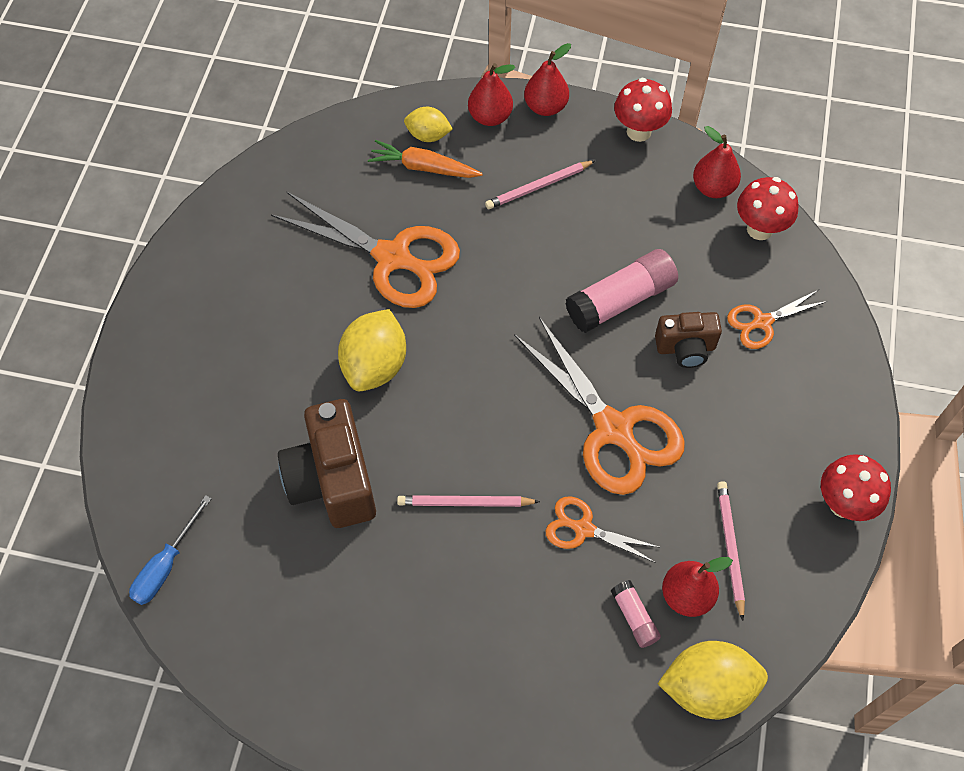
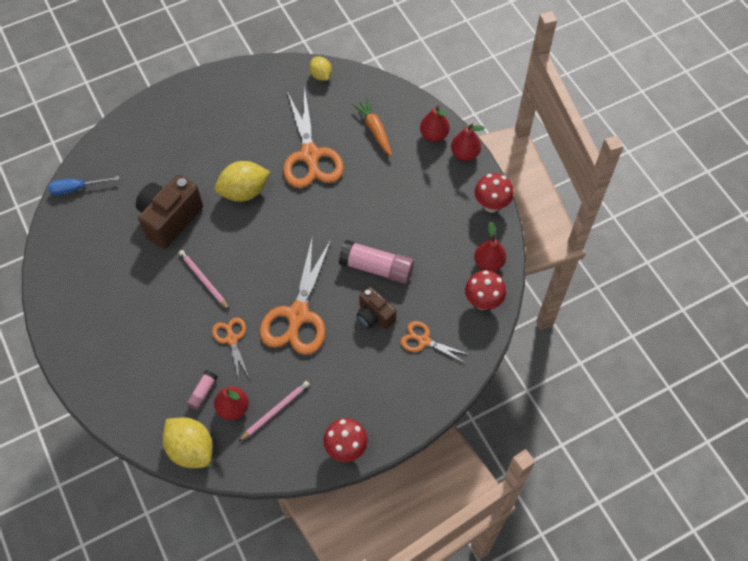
camera: 50 degrees right, 0 degrees up
(428, 135) = (396, 118): yellow lemon -> yellow lemon (321, 75)
(539, 187) = (411, 185): pink pencil -> none

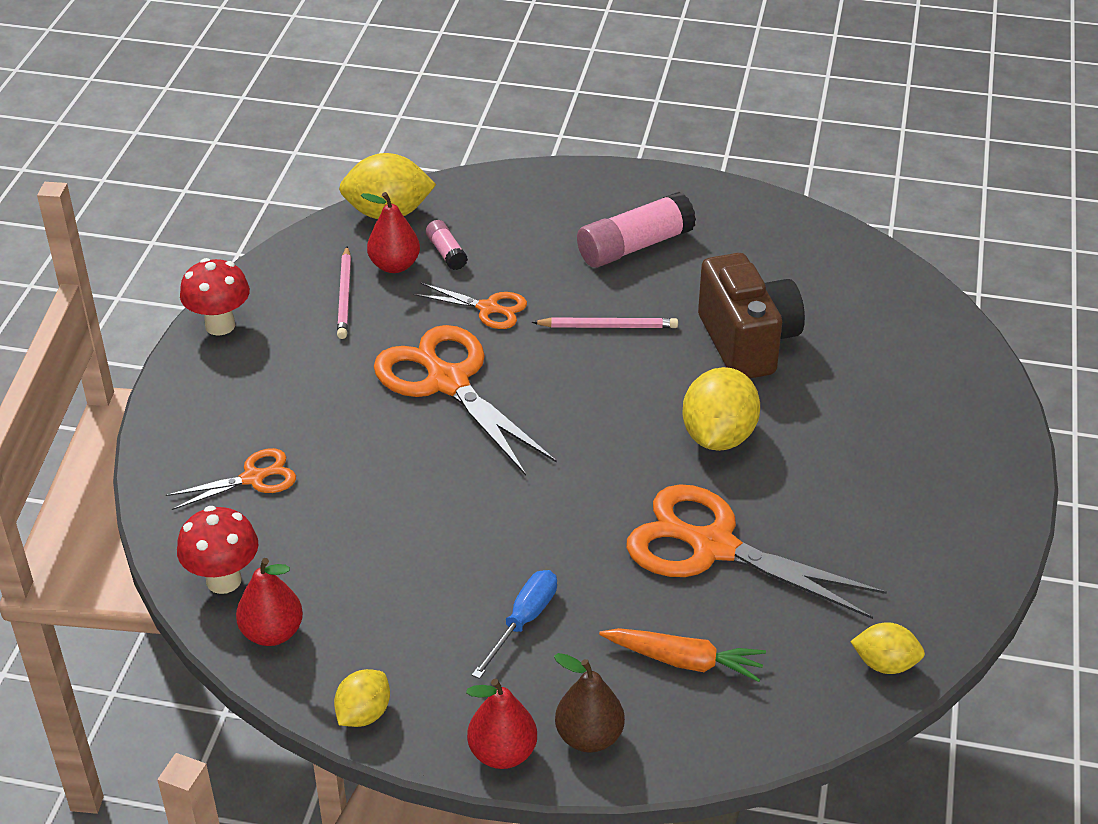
camera: 130 degrees right, 20 degrees down
(77, 188) = (897, 284): blue screwdriver -> blue screwdriver (523, 621)
(374, 316) = (352, 452): brown camera -> none
(376, 268) = (422, 500): pink glue stick -> pink glue stick (634, 246)
(434, 135) = (589, 737): red pear -> brown pear
(491, 205) = (363, 714): red mushroom -> yellow lemon

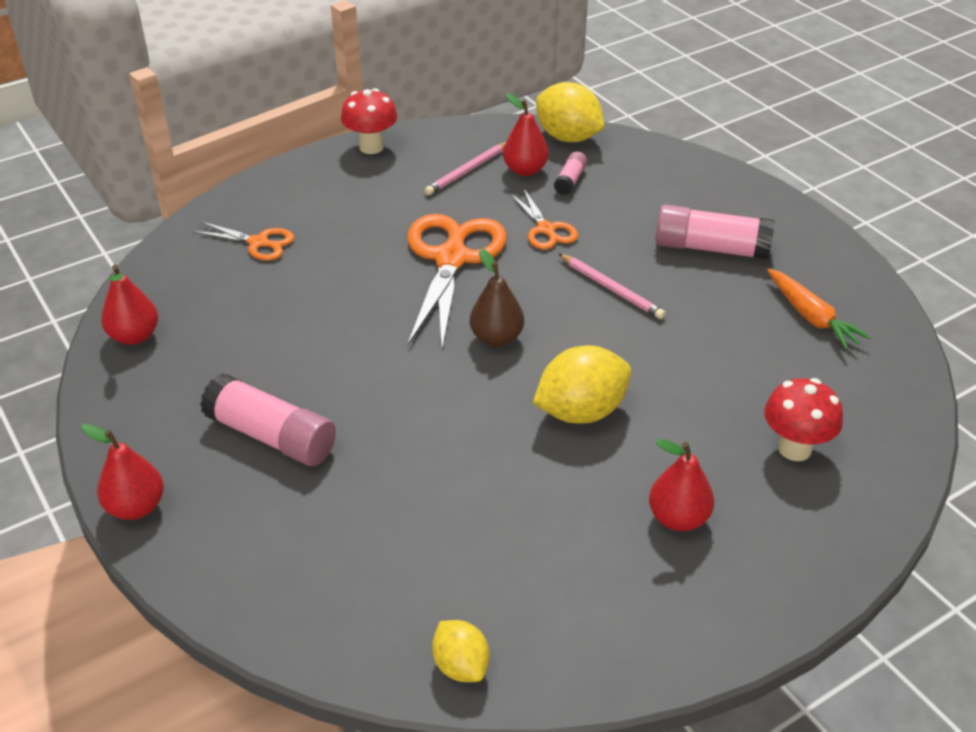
camera: 45 degrees right, 0 degrees up
(223, 580) = (157, 289): red mushroom -> red mushroom (794, 449)
(363, 714) = (105, 420): yellow lemon -> none
(523, 621) = (271, 436): blue screwdriver -> pink glue stick
(589, 737) = (196, 541): brown pear -> brown pear (496, 338)
(684, 661) = (327, 543): orange carrot -> orange carrot (811, 317)
(713, 547) = (463, 483): orange scissors -> none
(747, 342) = (701, 362): brown camera -> none
(879, 465) = (678, 518): none -> red pear

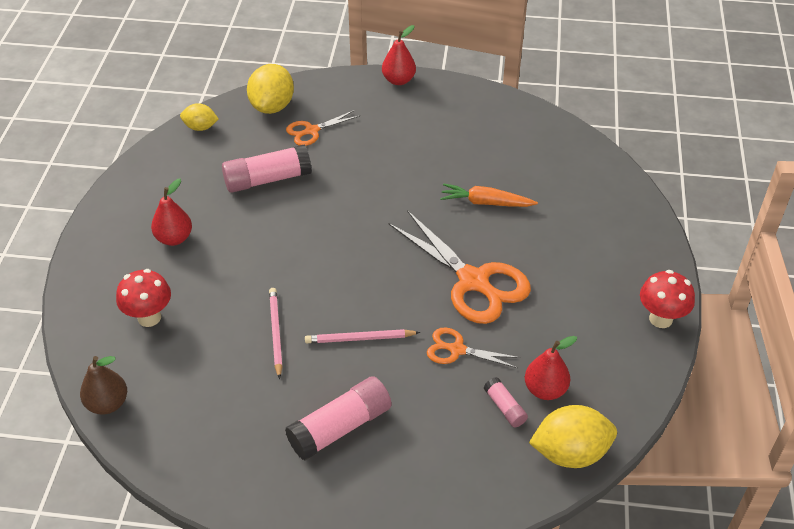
camera: 130 degrees right, 5 degrees up
(134, 336) = (531, 123): red pear -> none
(258, 243) = (580, 204): orange scissors -> orange scissors (312, 131)
(271, 436) = (396, 136): pink glue stick -> pink glue stick (267, 179)
(468, 171) = (575, 354): pink pencil -> pink pencil (275, 333)
(496, 338) = (375, 255): brown pear -> brown pear (107, 403)
(581, 411) = (280, 251): yellow lemon -> yellow lemon (272, 106)
(811, 317) = (218, 421): orange carrot -> orange carrot (486, 203)

